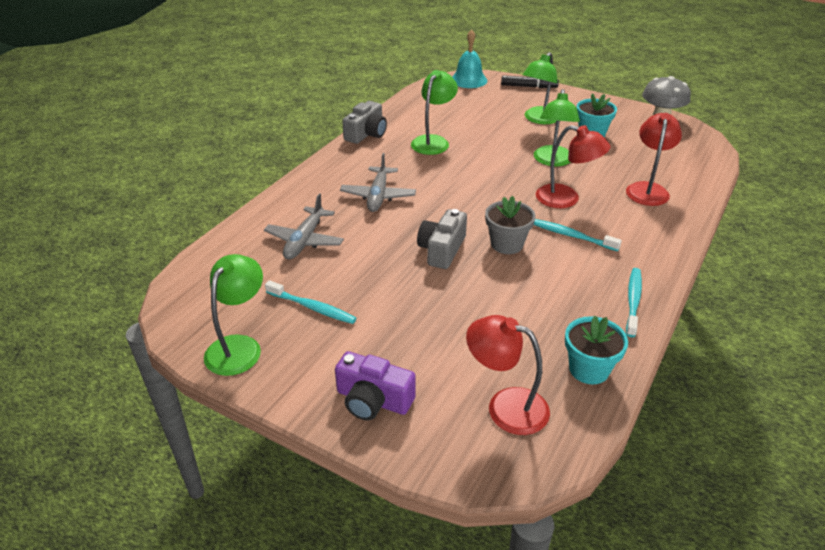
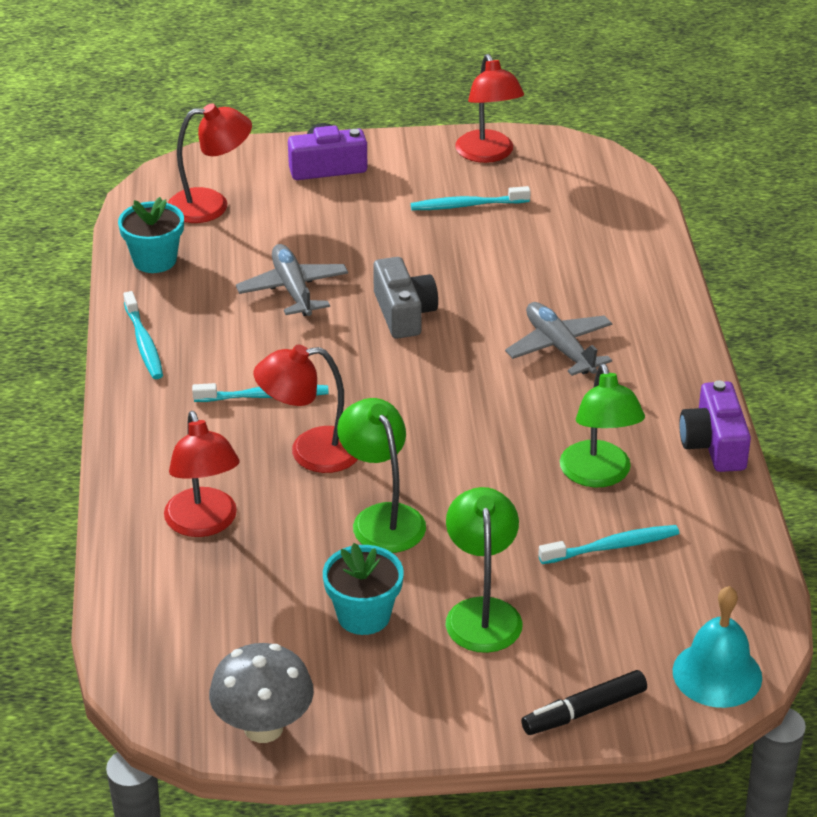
camera: 145 degrees right, 0 degrees up
(239, 346) = (488, 154): green lamp -> red lamp
(305, 241) = (566, 259): grey plane -> grey plane (293, 289)
(366, 134) = (714, 444): grey camera -> purple camera
(460, 119) = (612, 546): none -> turquoise toothbrush
(507, 244) = (335, 351): grey flower pot -> none

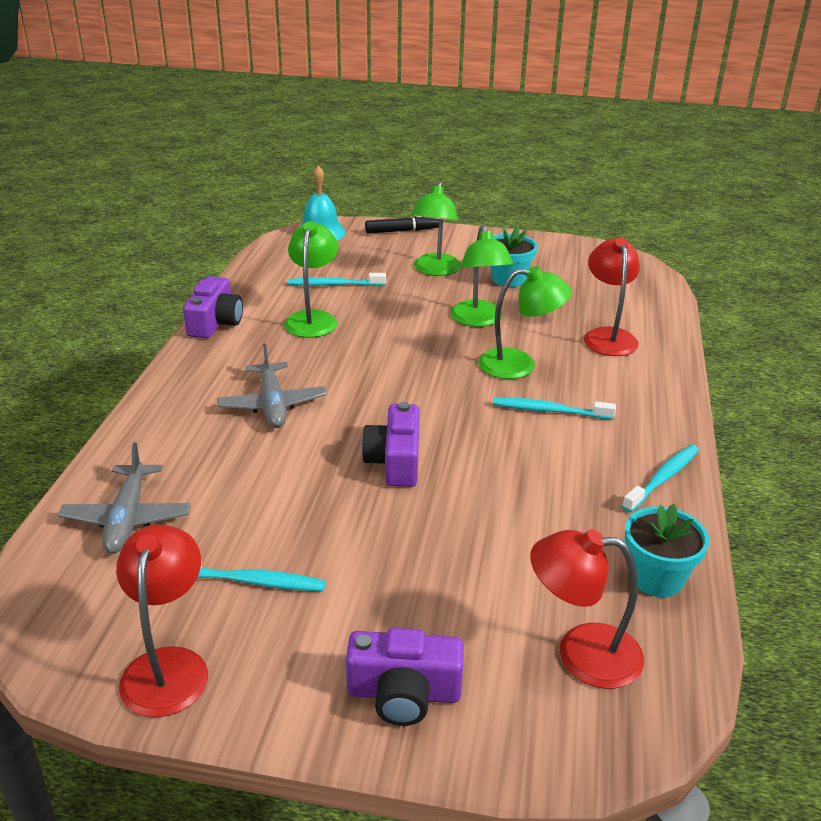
camera: 165 degrees left, 5 degrees down
(144, 343) = (663, 478): turquoise toothbrush -> turquoise toothbrush turned 45 degrees clockwise
(263, 728) = (579, 248): grey mushroom -> none
(293, 289) = (500, 508): grey plane -> grey plane (128, 518)
(310, 452) = (519, 365): red lamp -> green lamp
(404, 313) = (395, 461): grey camera -> purple camera

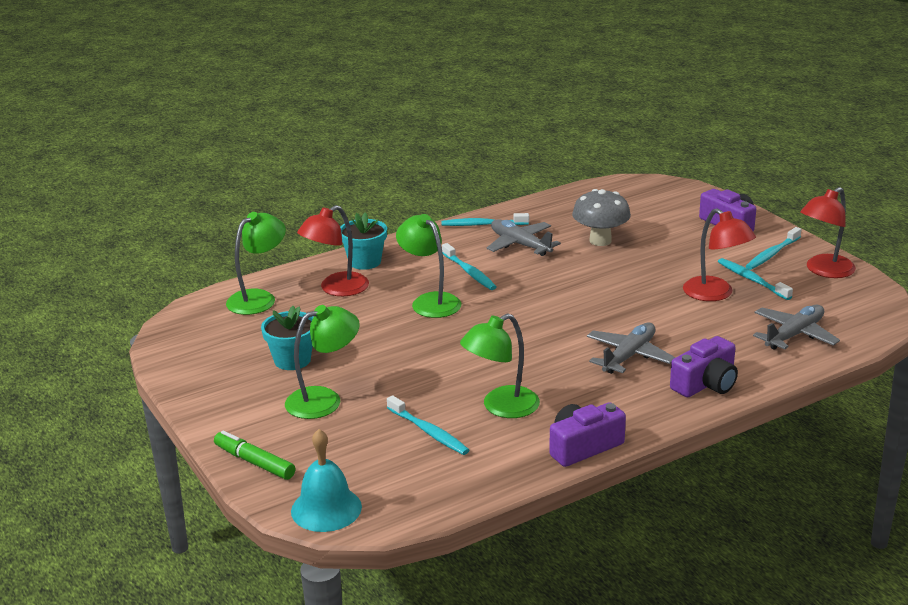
camera: 130 degrees left, 5 degrees down
(273, 656) = (772, 254): none -> turquoise toothbrush
(395, 461) = (602, 291): purple camera -> purple camera (706, 384)
(402, 231) = (254, 462): black marker -> green marker
(478, 320) = (388, 341): green lamp -> green lamp (259, 298)
(509, 536) = (600, 241): none -> grey mushroom
(574, 473) = (520, 245): none -> grey plane
(581, 654) = (639, 203): red lamp -> red lamp (715, 294)
(656, 578) = (564, 204): turquoise flower pot -> turquoise flower pot (365, 262)

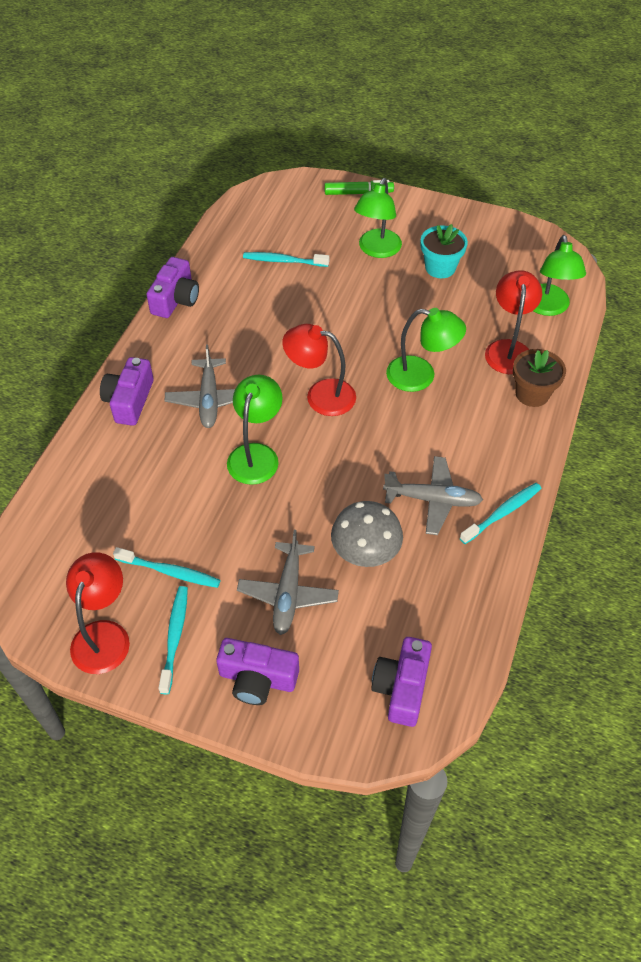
camera: 140 degrees right, 25 degrees up
(326, 509) = (284, 189): turquoise bell -> none
(365, 262) = (532, 394): turquoise flower pot -> brown flower pot
(469, 272) = (432, 430): turquoise toothbrush -> none
(501, 407) = (258, 302): green lamp -> green lamp (256, 454)
(642, 195) = (402, 687): none -> purple camera
(715, 294) = (191, 526): red lamp -> red lamp (320, 395)
(794, 335) = (87, 503): grey plane -> grey plane (288, 594)

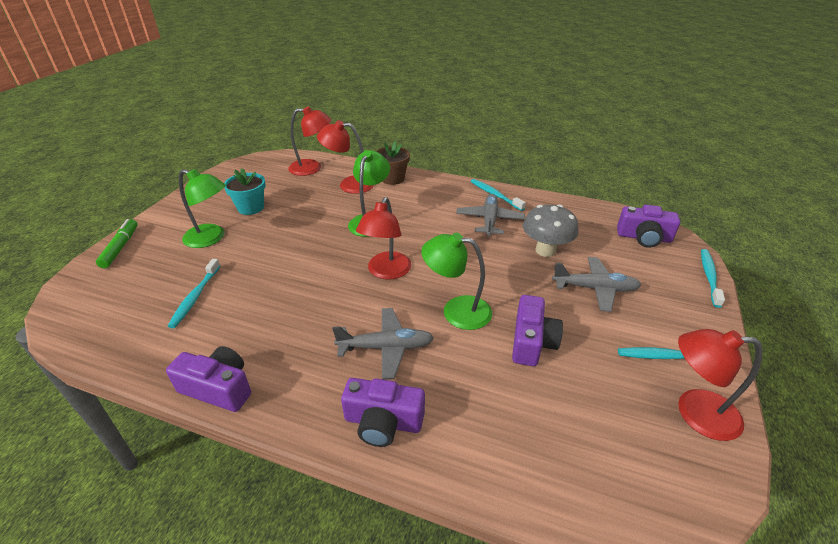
camera: 90 degrees left, 15 degrees down
(170, 572) = (603, 365): turquoise toothbrush -> turquoise toothbrush (709, 277)
(257, 679) = (677, 304): purple camera -> purple camera (532, 342)
(548, 307) = (312, 168): green lamp -> red lamp

